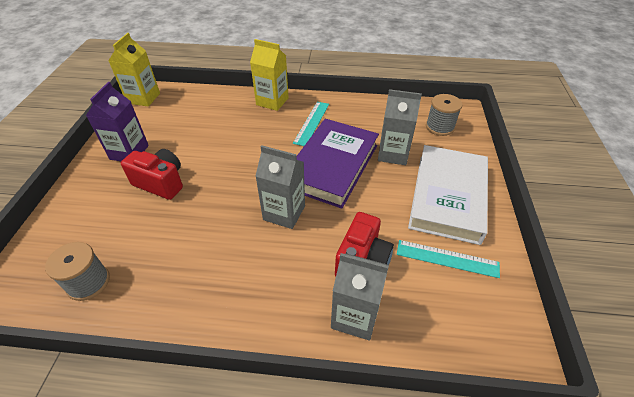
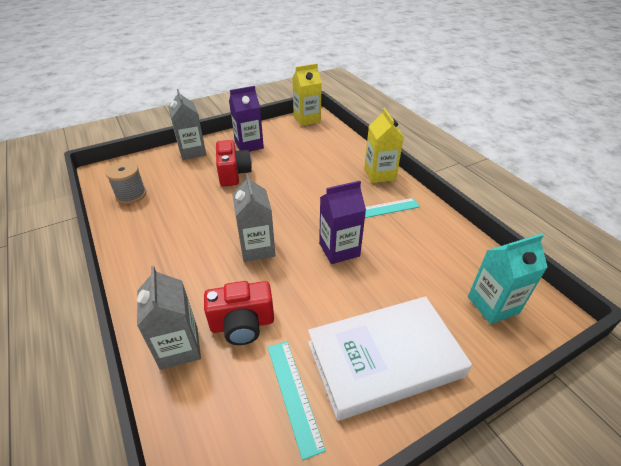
camera: 55 degrees right, 5 degrees down
(332, 166) = (339, 249): purple book -> purple carton
(393, 154) = (402, 284): grey carton -> grey carton (192, 152)
(439, 127) = (493, 305): grey spool -> turquoise carton

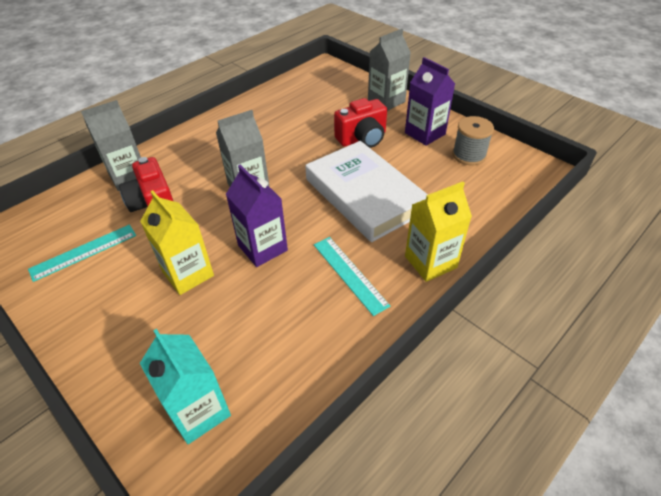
camera: 75 degrees right, 5 degrees up
(131, 195) = (298, 92): grey spool -> grey spool (469, 155)
(307, 119) = (525, 164): yellow carton -> yellow carton (188, 274)
(384, 359) = (118, 308): white book -> white book (365, 195)

